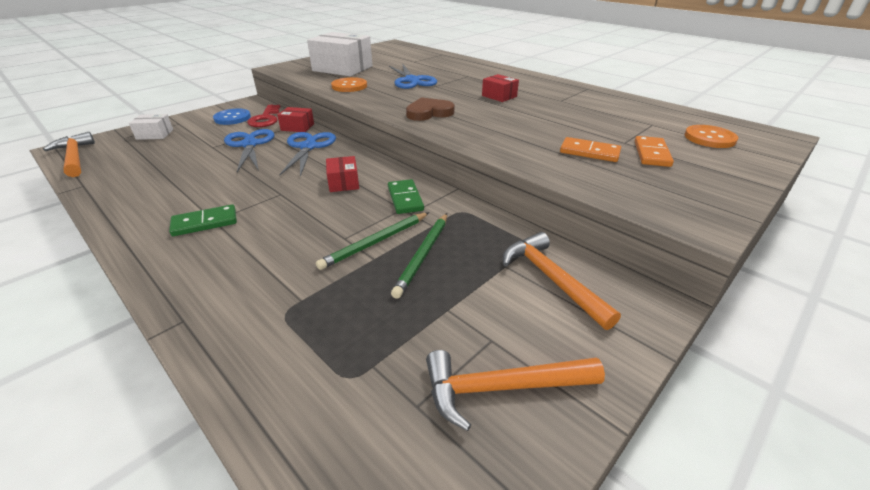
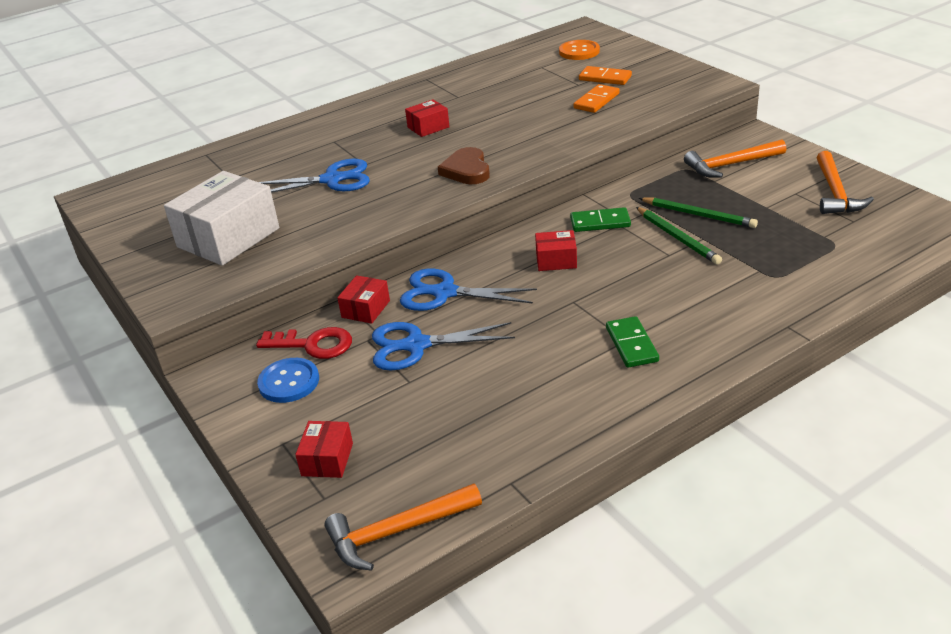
camera: 75 degrees left, 0 degrees up
(155, 134) = (327, 459): white box -> red box
(349, 86) = (330, 227): orange button -> none

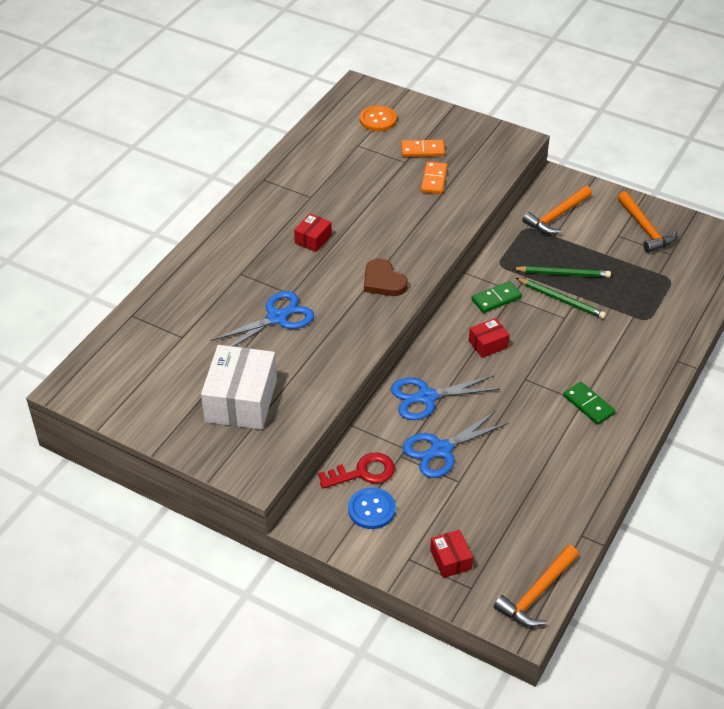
camera: 30 degrees left, 10 degrees up
(365, 309) = (377, 429): red box -> none

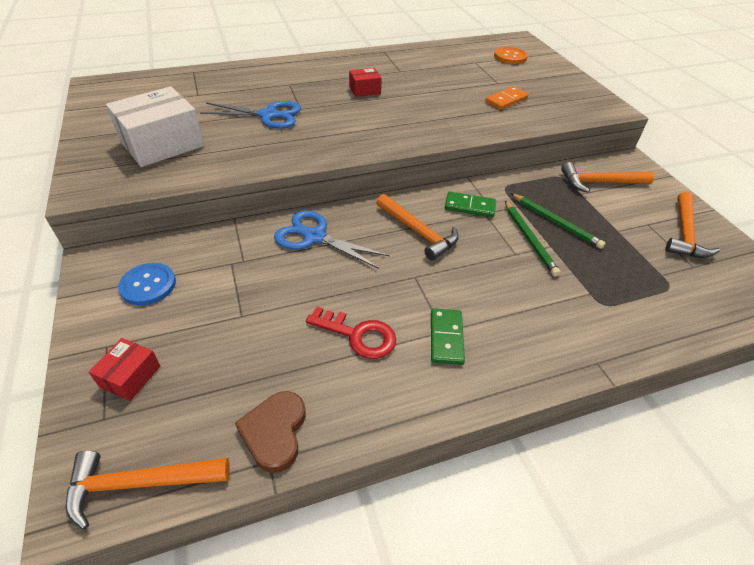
camera: 40 degrees right, 0 degrees up
(363, 472) = (187, 255): red key -> red key (358, 335)
(383, 281) = (374, 134): brown heart -> brown heart (275, 432)
(422, 150) = (521, 83): orange domino -> none
(441, 450) = (266, 281): blue scissors -> none
(488, 344) = (418, 232): red box -> orange hammer

